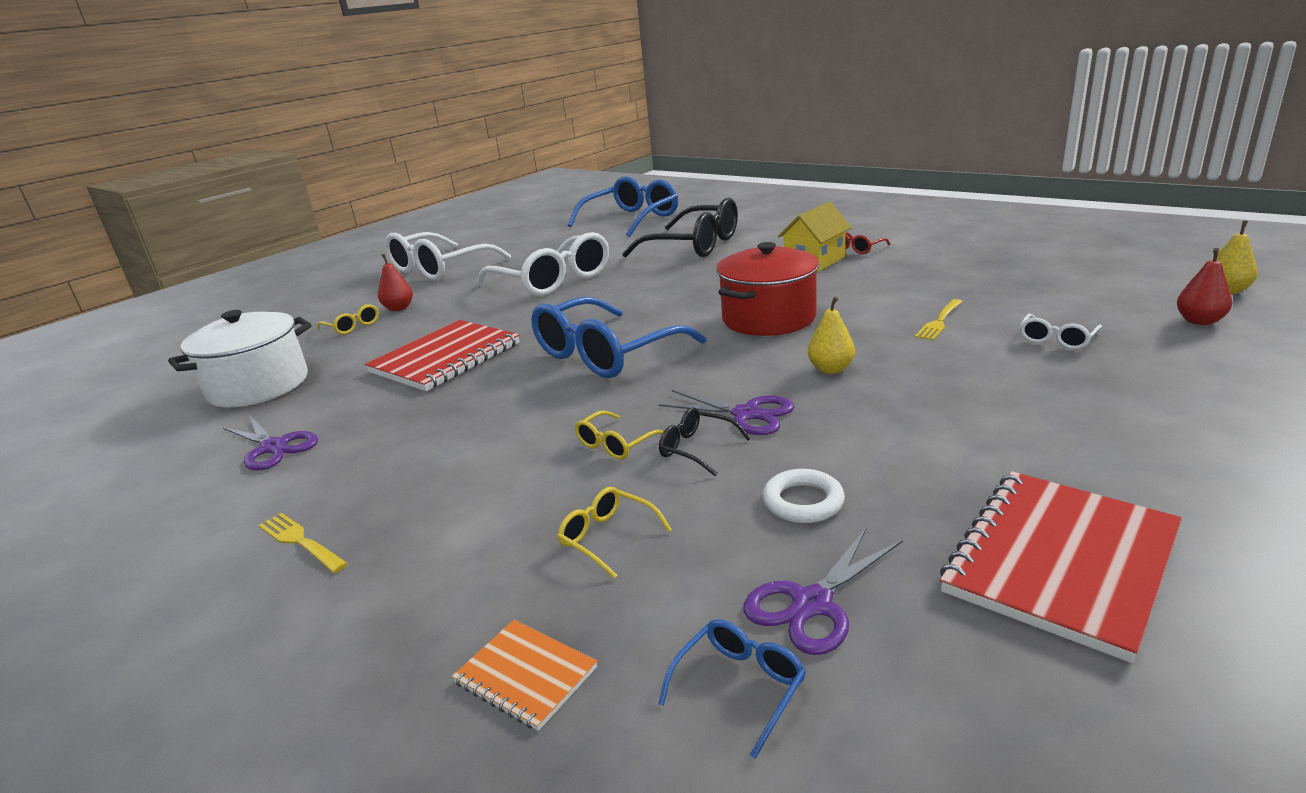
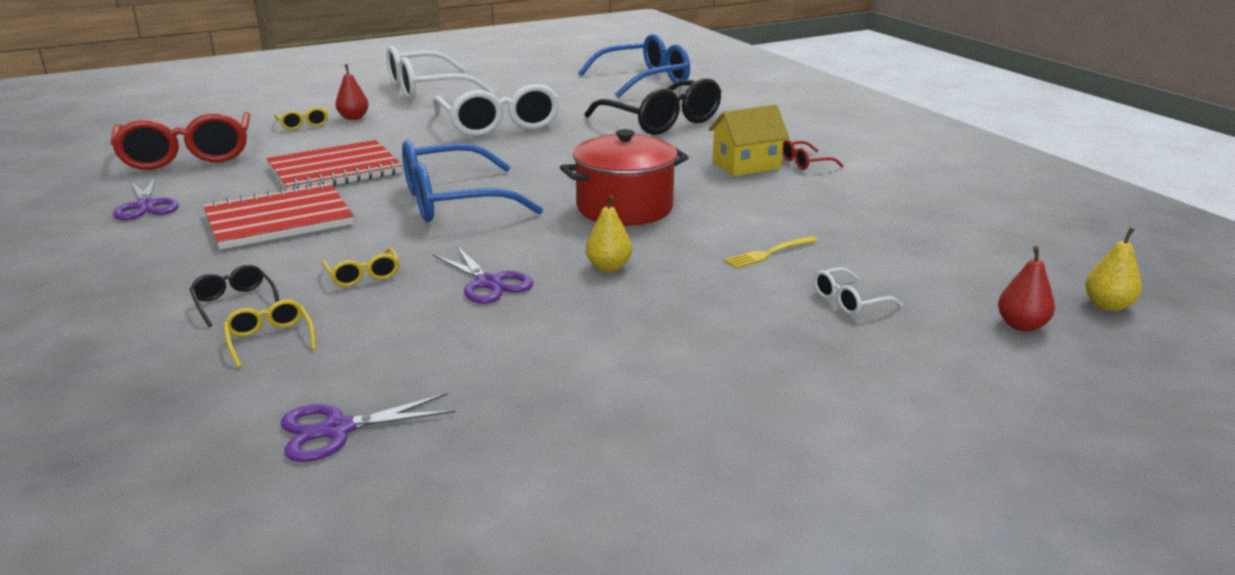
camera: 20 degrees right, 0 degrees up
(258, 386) = (188, 156): white pot -> red glasses
(300, 541) = (89, 277): yellow fork -> none
(526, 675) = (113, 405): orange notebook -> none
(615, 444) = (363, 275): yellow glasses -> yellow glasses turned 90 degrees counterclockwise
(696, 449) = (414, 297): black glasses -> black glasses (234, 302)
(740, 686) = (222, 460): blue glasses -> none
(803, 501) = (432, 361): white ring -> none
(1061, 561) = (550, 468): red notebook -> red notebook (279, 220)

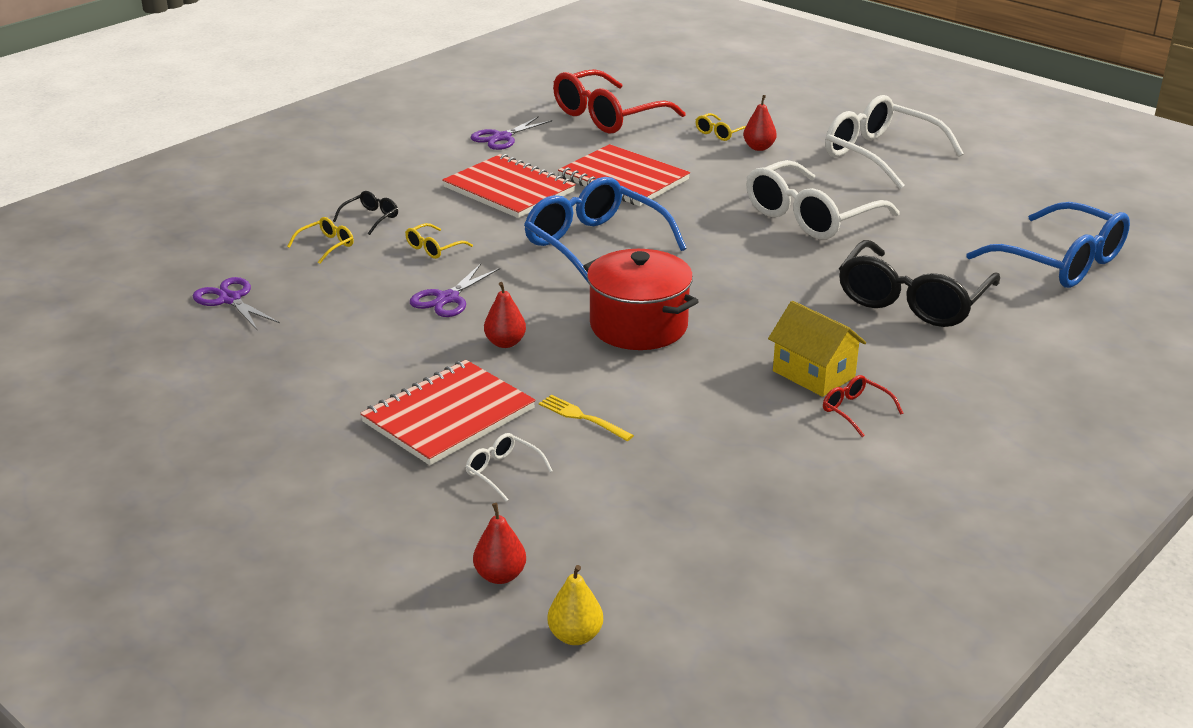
camera: 70 degrees right, 5 degrees up
(608, 267) = (505, 343): yellow pear -> red pear
(734, 314) = (449, 416): none -> red notebook

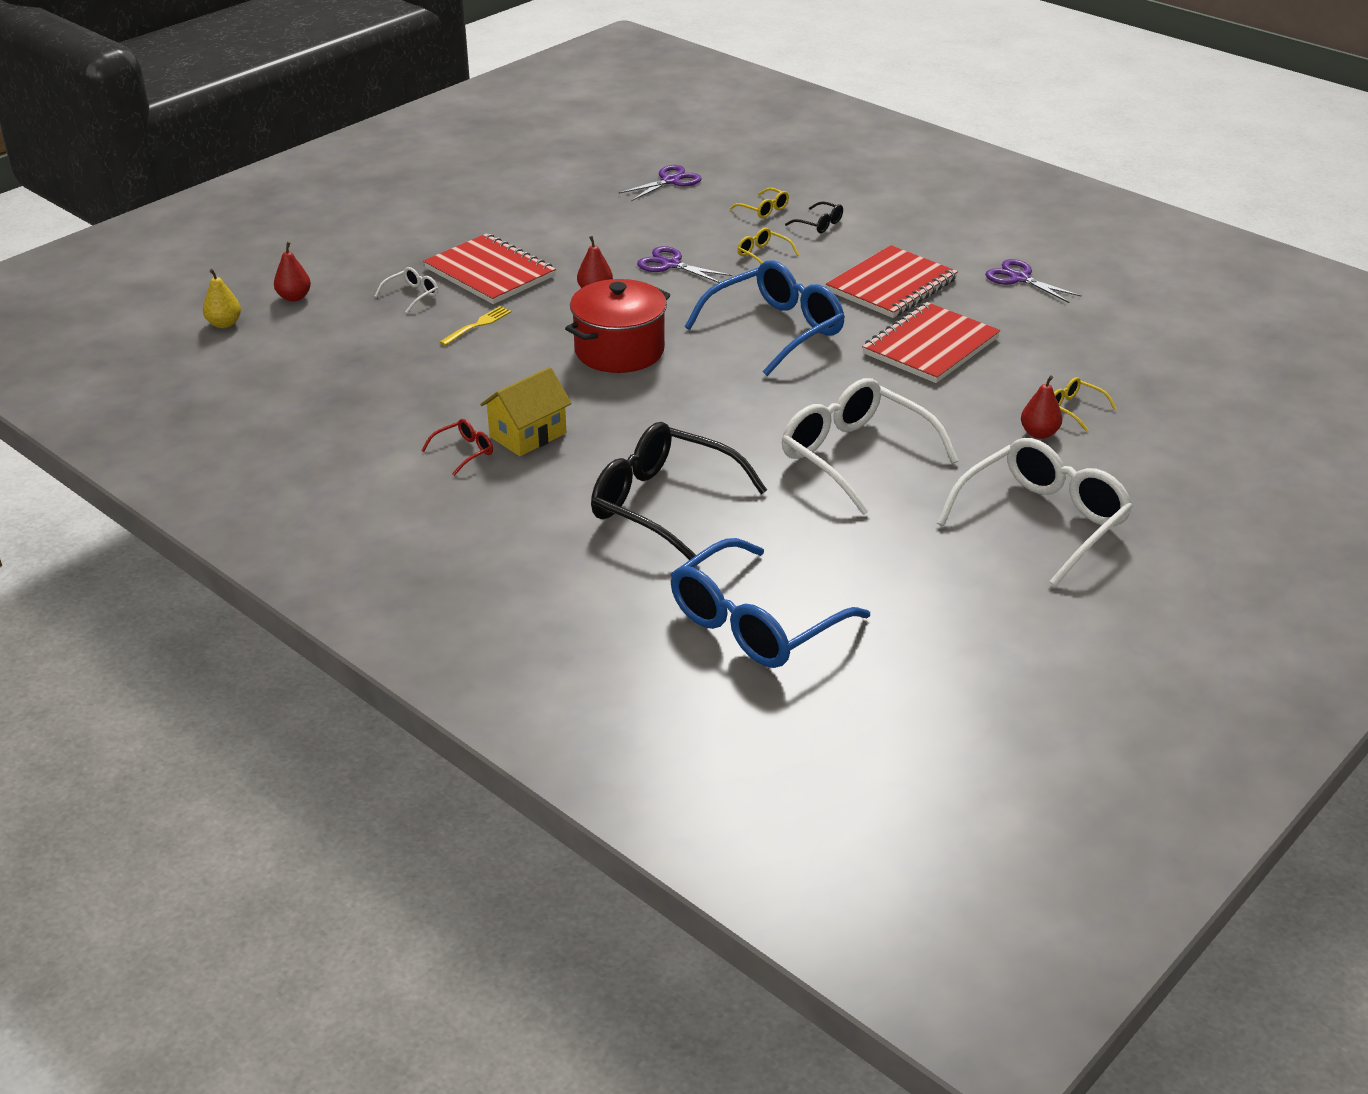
camera: 90 degrees right, 5 degrees up
(607, 116) = (1099, 337): red glasses -> none

